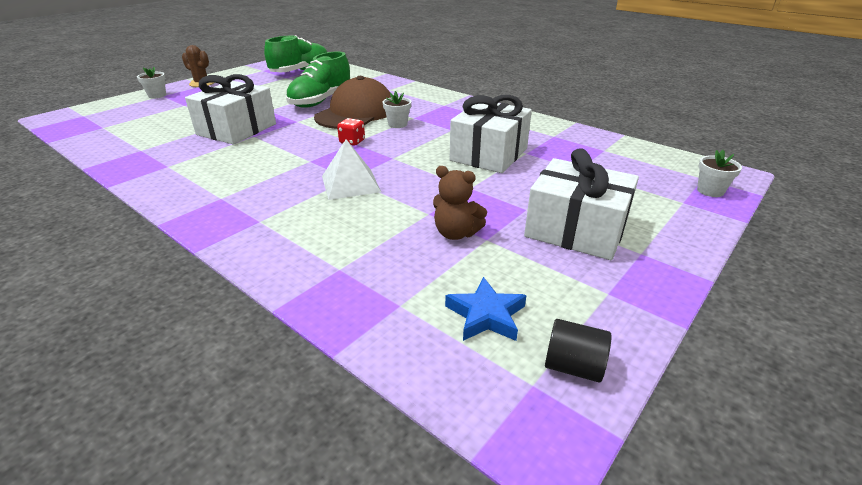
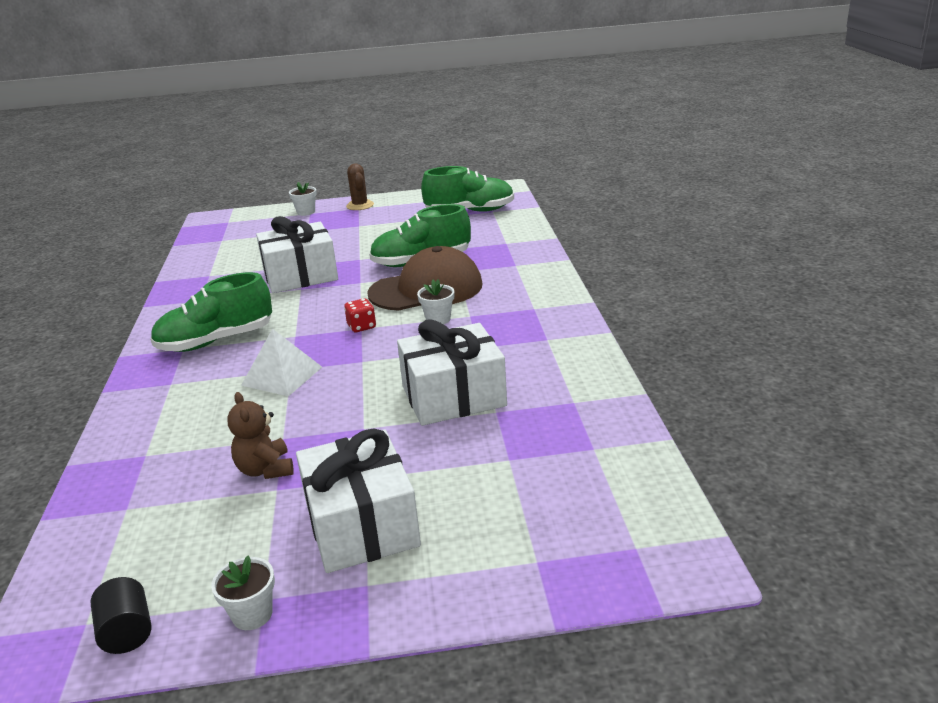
camera: 45 degrees right, 5 degrees down
(244, 184) = (216, 341): none -> green shoe
(486, 315) = (154, 553): blue star -> none
(710, 191) = (603, 568): white flower pot -> white flower pot (252, 614)

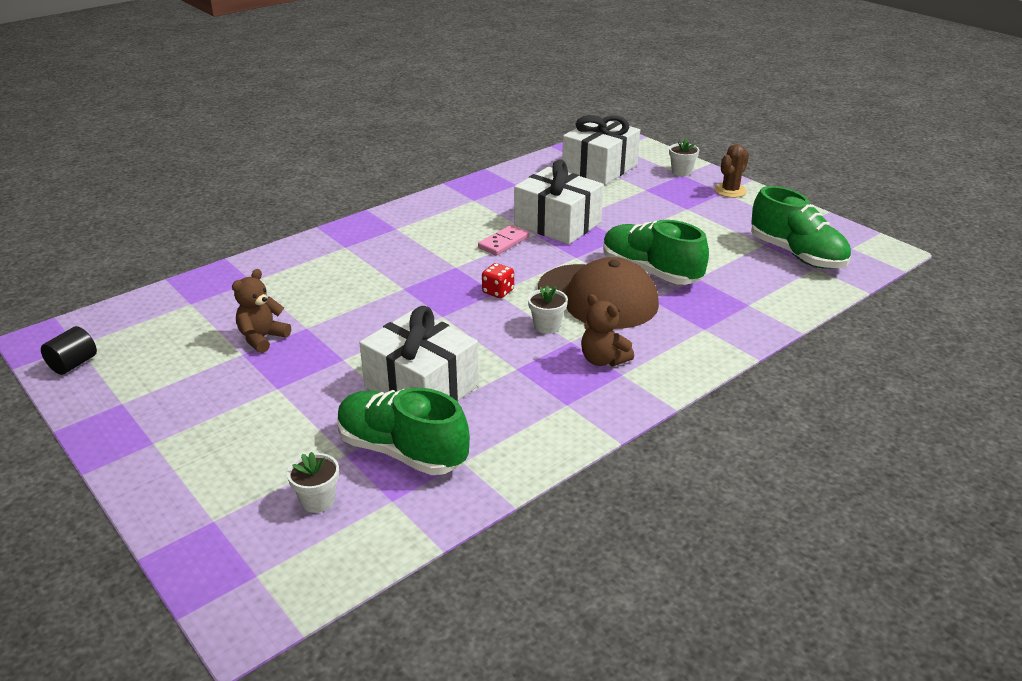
camera: 55 degrees right, 5 degrees up
(216, 341) = (418, 236): green shoe -> green shoe (402, 451)
(252, 614) = (105, 405): white flower pot -> white flower pot (318, 500)
(282, 376) = (390, 288): white pyramid -> none
(291, 305) = (503, 242): none -> pink domino
(362, 525) = (218, 411): white gift -> white gift (599, 168)
(508, 310) = (603, 360): none -> brown teddy bear

